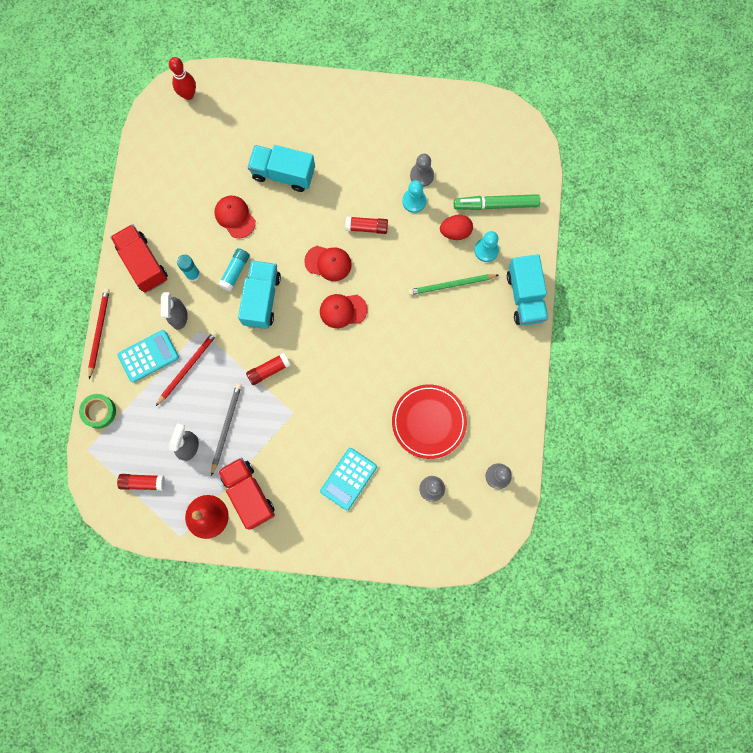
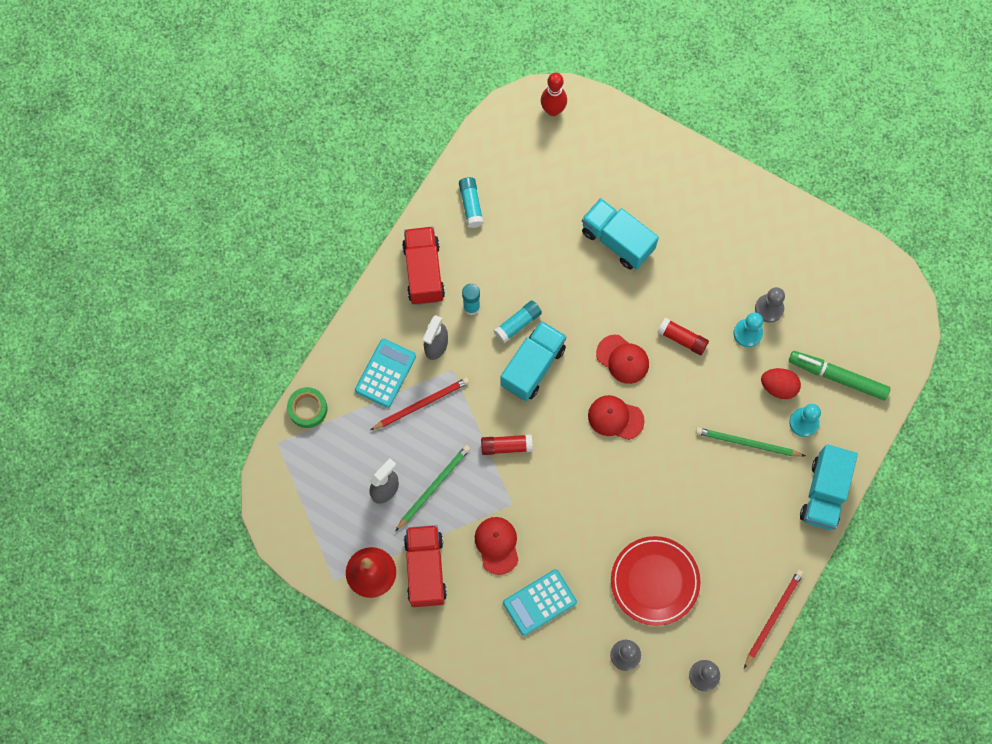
camera: 25 degrees right, 5 degrees down
(99, 332) = (345, 324): red pencil -> red pencil (773, 617)
(143, 482) = (320, 505): red glue stick -> none
(148, 356) = (385, 373): turquoise calculator -> turquoise calculator turned 60 degrees counterclockwise
(157, 195) = (471, 205): none -> turquoise glue stick
(226, 427) = (434, 487): grey pencil -> green pencil
(235, 217) = (544, 264): red cap -> red cap (497, 545)

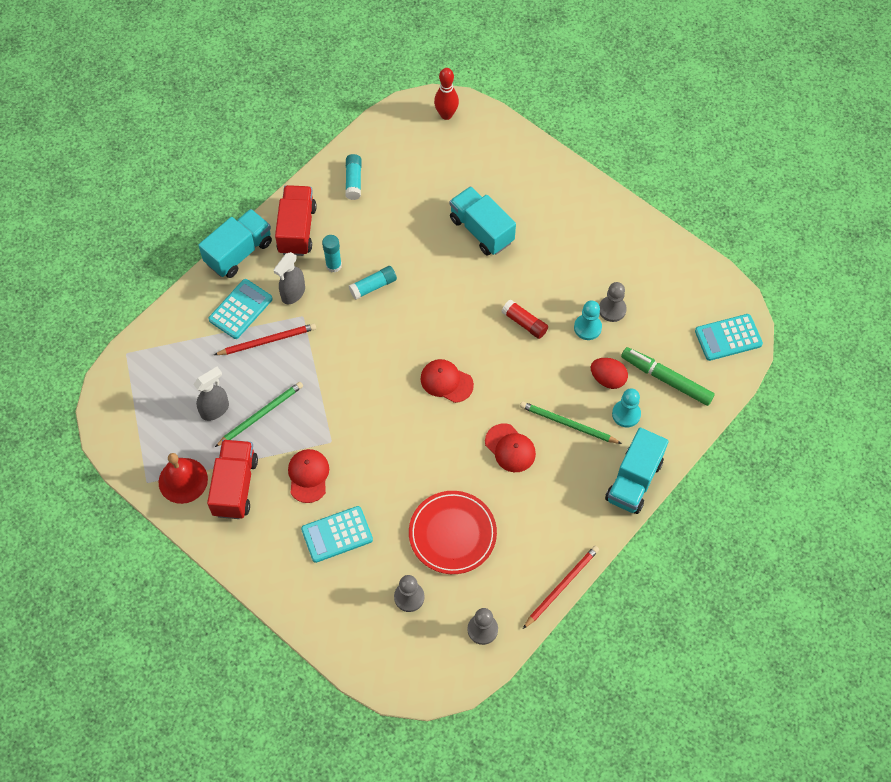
camera: 10 degrees right, 10 degrees down
(308, 409) = (161, 328): green tape -> none
(506, 446) = (338, 390): red glue stick -> none
(533, 366) = (379, 325): turquoise truck -> turquoise truck (239, 252)
(622, 359) = (464, 332): red cap -> red cap (510, 448)
(892, 320) = (728, 338): none -> turquoise calculator

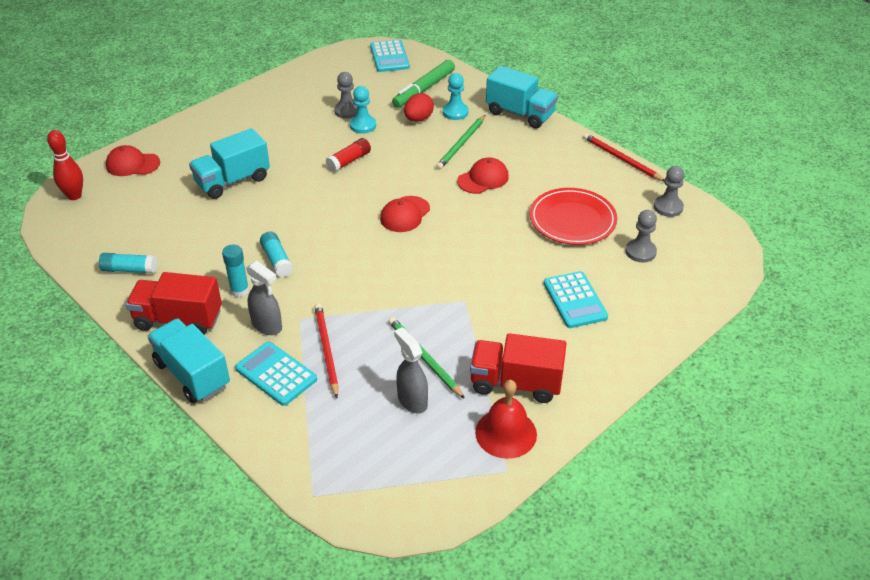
camera: 85 degrees left, 20 degrees down
(308, 476) = (505, 320): red cap -> red cap (132, 164)

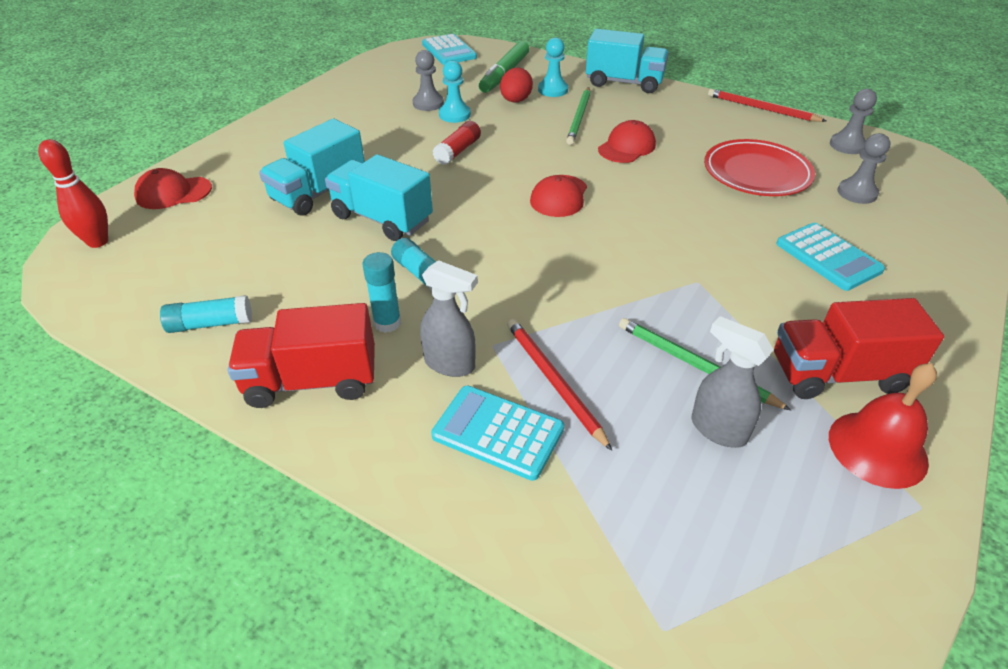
camera: 15 degrees left, 0 degrees up
(192, 374) = (366, 461): turquoise truck -> turquoise truck (382, 219)

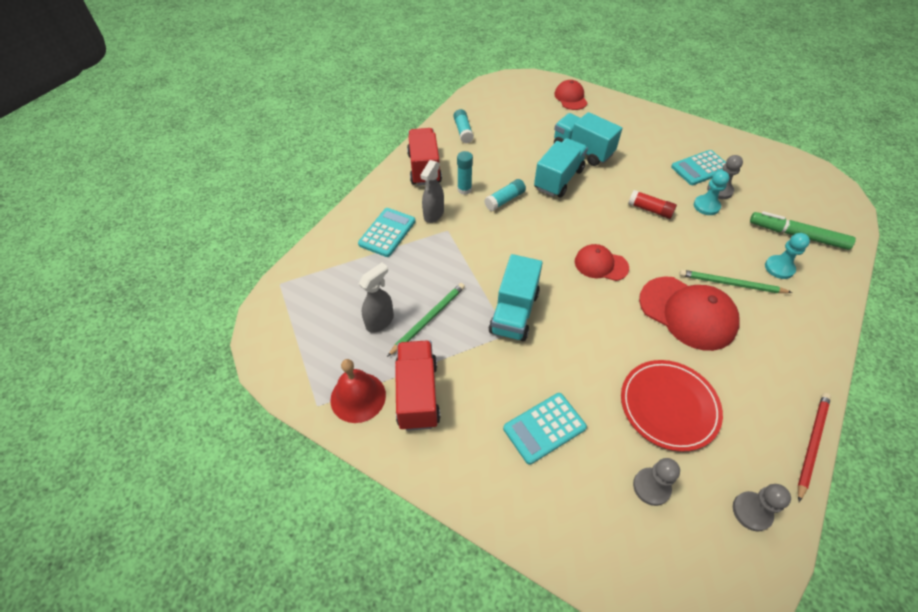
camera: 90 degrees right, 10 degrees up
(98, 242) = (523, 84): red bowling pin -> none
(449, 51) = (829, 198): turquoise calculator -> turquoise calculator (700, 168)
(515, 101) = (746, 242): red egg -> none
(553, 381) = (419, 254): red pencil -> none
(624, 83) = (821, 324): turquoise truck -> turquoise truck (514, 312)
(627, 147) = (687, 313): red cap -> red cap, size x1.71

